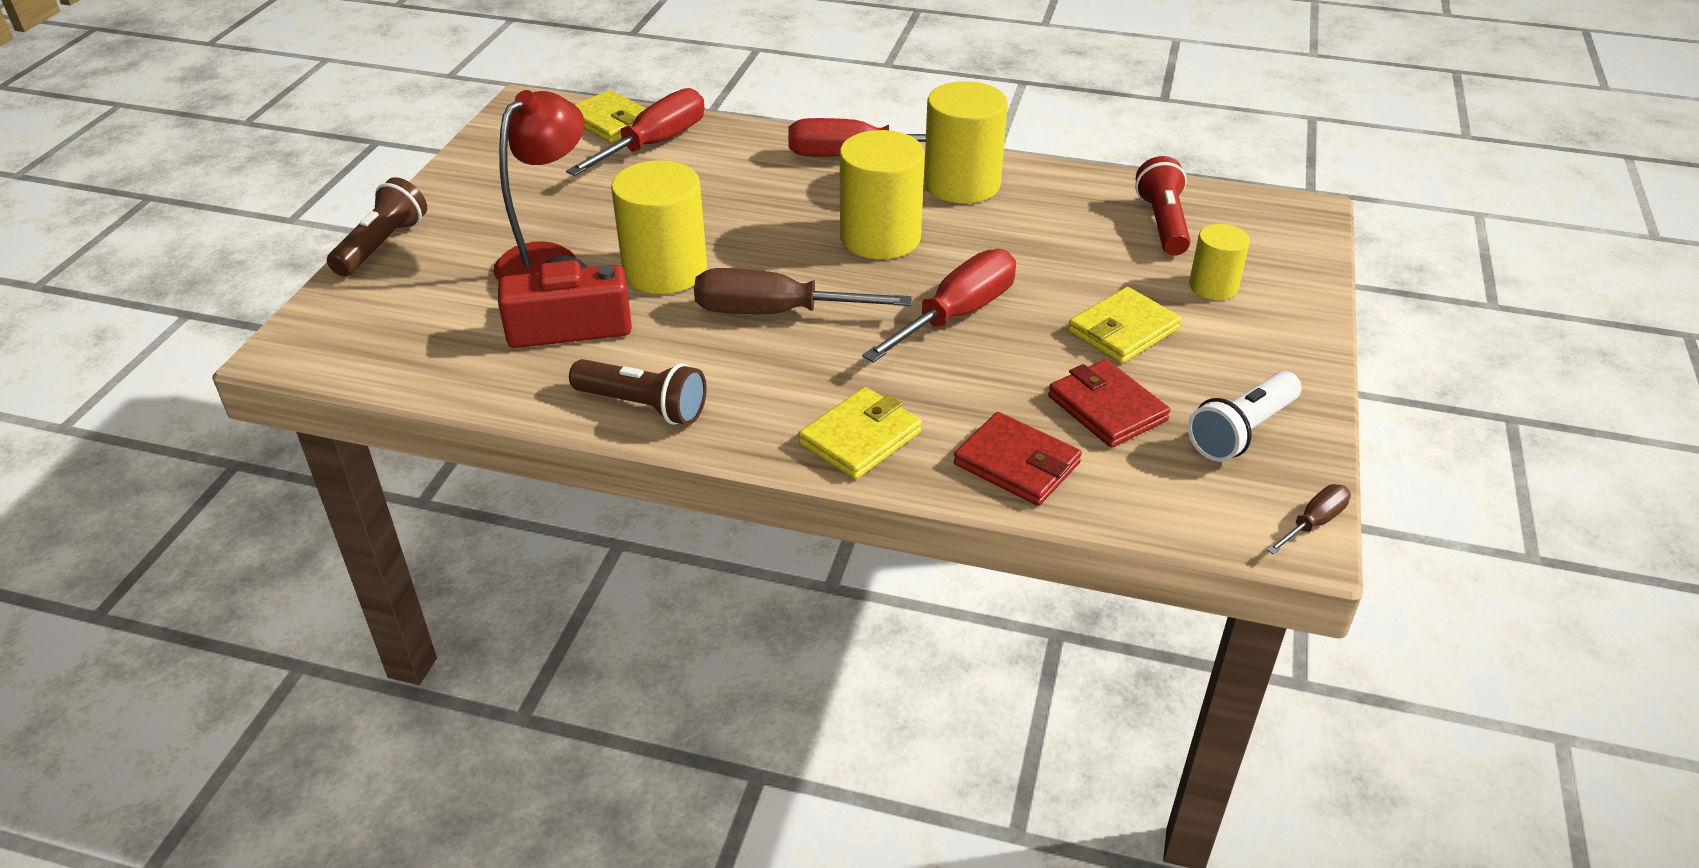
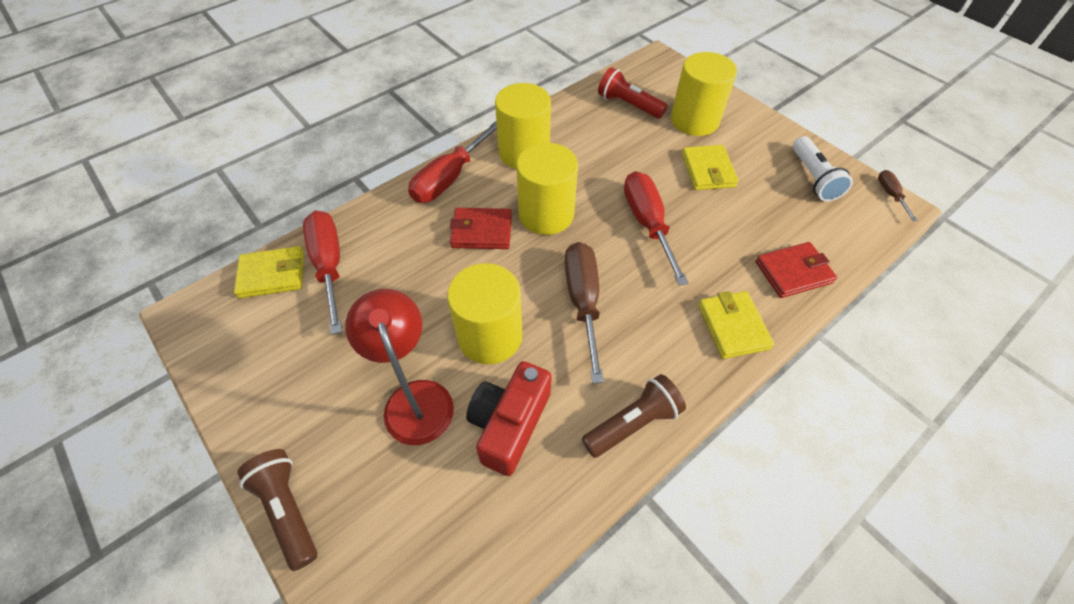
camera: 55 degrees left, 15 degrees up
(776, 313) = (583, 302): brown screwdriver -> brown screwdriver turned 135 degrees clockwise
(1107, 408) = (768, 213): red wallet -> red wallet (481, 231)
(1213, 286) = (694, 120): yellow cylinder -> yellow cylinder, size x1.76

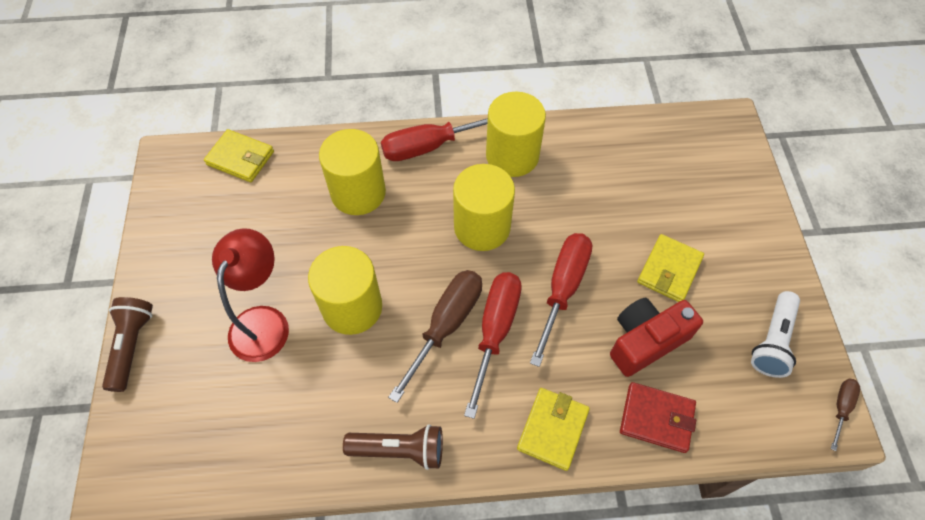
camera: 35 degrees right, 5 degrees up
(329, 266) = (283, 174): red screwdriver -> red screwdriver (495, 331)
(481, 231) = (417, 212): red wallet -> none
(509, 424) = (311, 386): red camera -> red camera (646, 341)
(628, 105) = (652, 158): red flashlight -> none
(694, 120) = (705, 210): yellow cylinder -> yellow cylinder (358, 193)

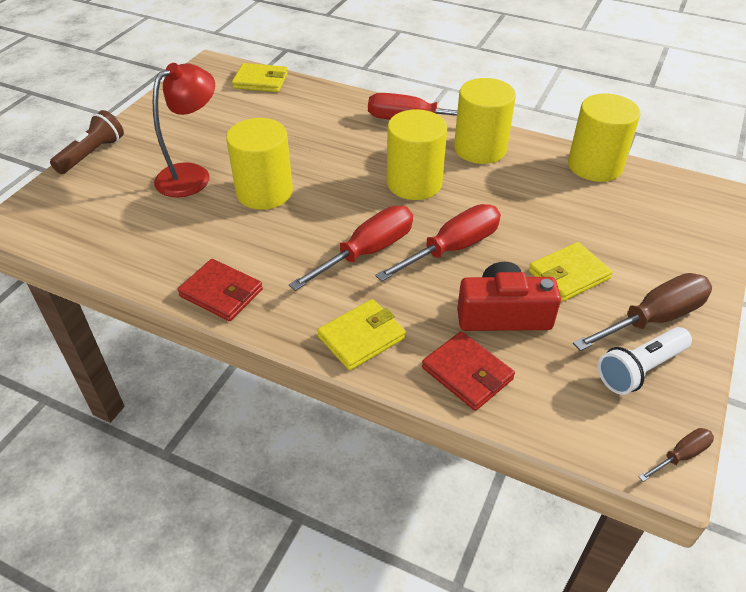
camera: 30 degrees right, 15 degrees down
(240, 158) = (260, 81): yellow wallet -> yellow wallet turned 45 degrees counterclockwise
(358, 193) = (330, 128): yellow cylinder -> yellow cylinder (595, 166)
(399, 450) = (221, 293): brown flashlight -> red wallet
(446, 325) = (329, 232): brown screwdriver -> brown screwdriver (653, 319)

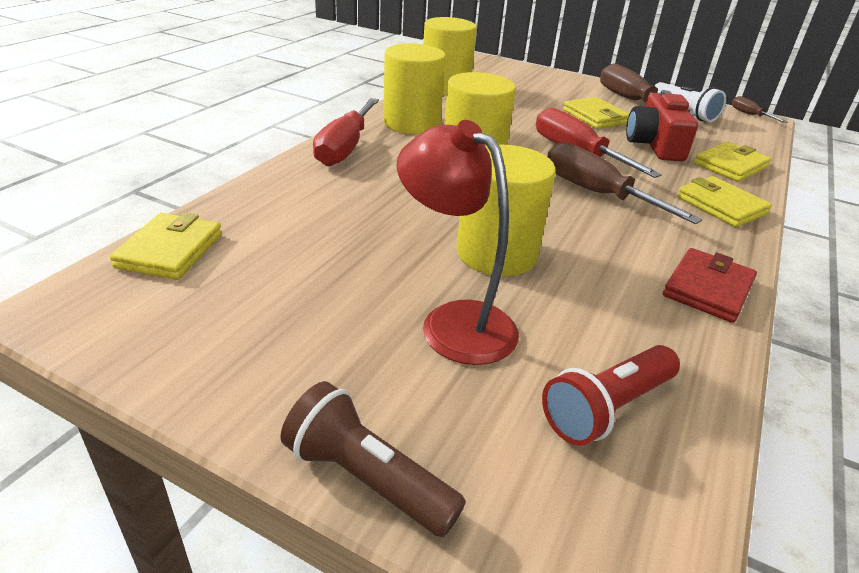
camera: 90 degrees left, 10 degrees down
(115, 226) = (607, 408): none -> red flashlight
(367, 252) = (597, 193): red screwdriver -> brown screwdriver
(467, 373) = (730, 165): red wallet -> yellow wallet

